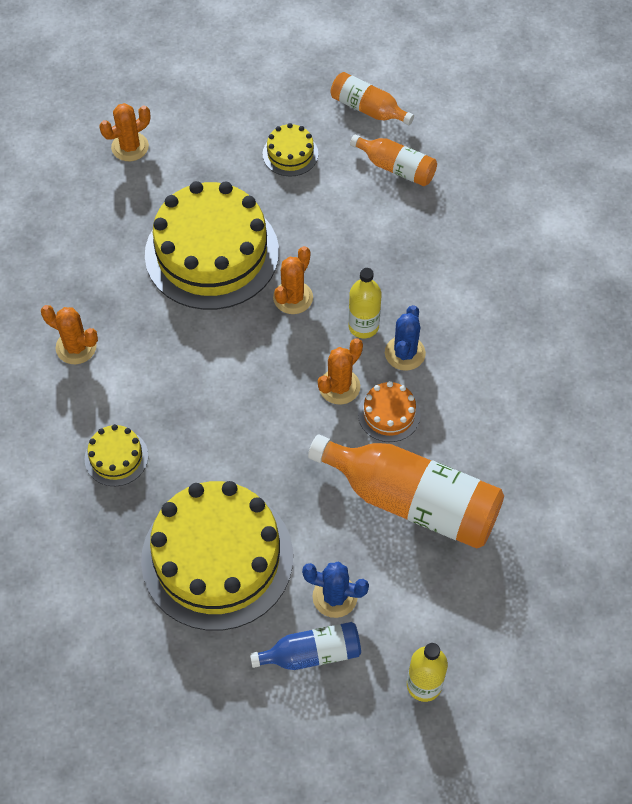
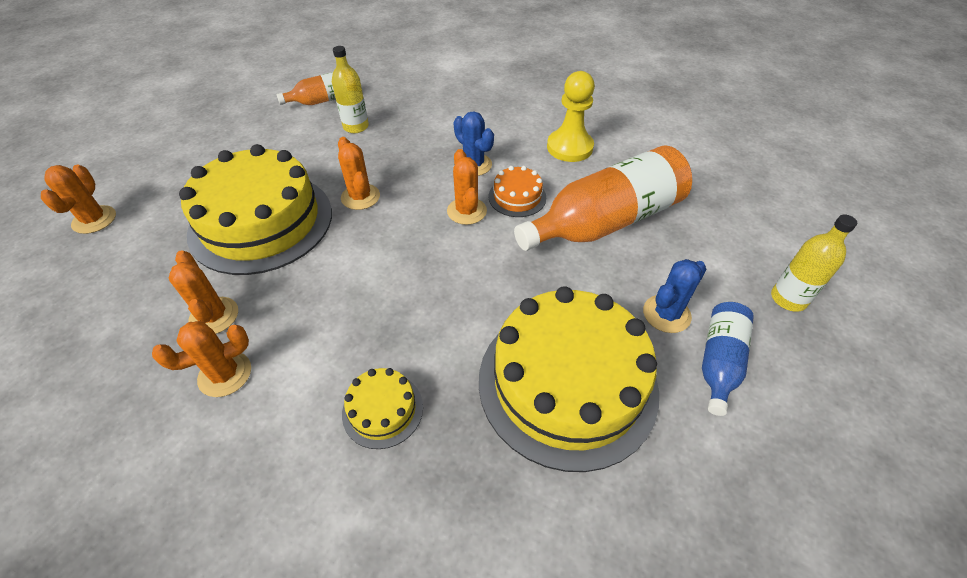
camera: 55 degrees left, 10 degrees down
(111, 301) = (214, 316): none -> orange cactus
(290, 154) = (242, 138): yellow cake -> none
(363, 326) = (428, 173): yellow bottle -> yellow bottle (356, 127)
(368, 109) = (264, 90): orange bottle -> none
(499, 417) = (569, 147): none -> yellow pawn

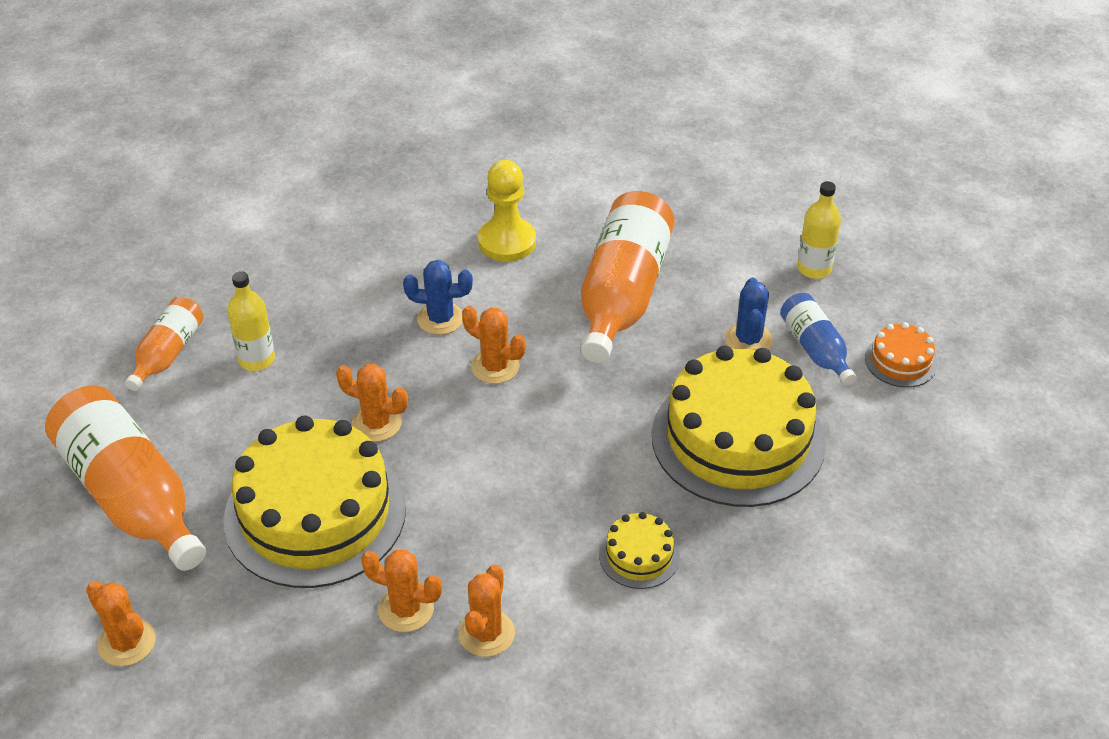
camera: 45 degrees left, 5 degrees down
(209, 153) = (132, 497): none -> orange bottle
(517, 197) = (522, 323): orange cake -> orange cake (901, 361)

